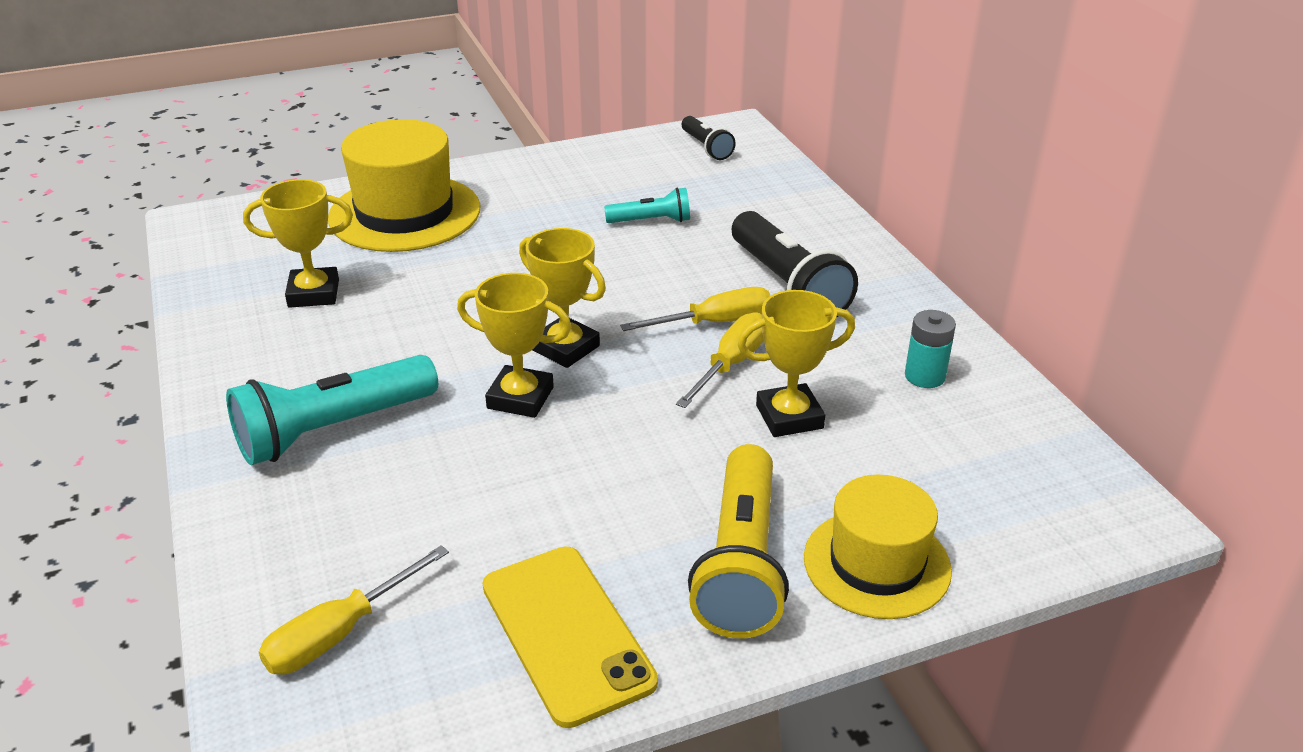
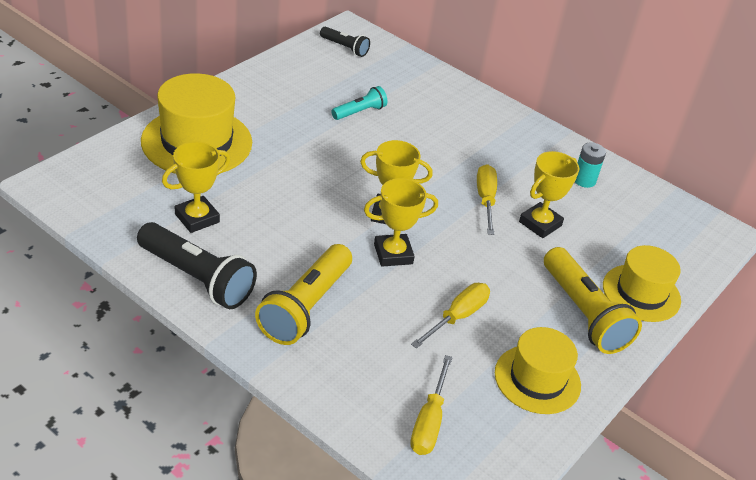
camera: 35 degrees left, 5 degrees up
(333, 429) = (306, 307): turquoise flashlight -> yellow flashlight
(567, 633) = (537, 379): yellow phone -> yellow hat
(714, 322) = (455, 175): yellow screwdriver -> yellow screwdriver (457, 317)
(787, 285) = (473, 140): black flashlight -> black flashlight (197, 278)

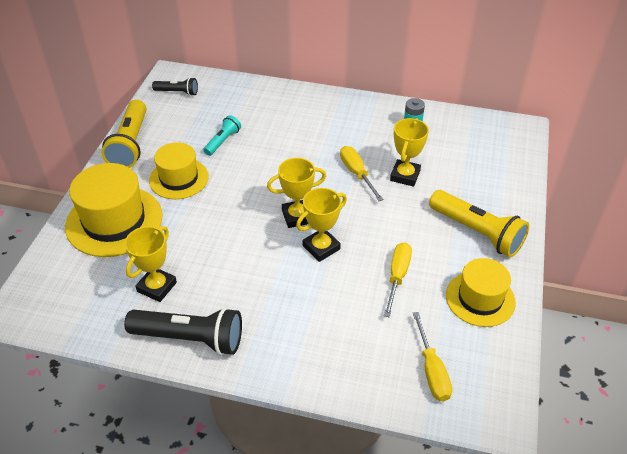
camera: 20 degrees left, 5 degrees up
(306, 307) = (287, 322): yellow flashlight -> yellow flashlight (130, 144)
(641, 293) = (502, 198): yellow hat -> yellow hat (179, 178)

